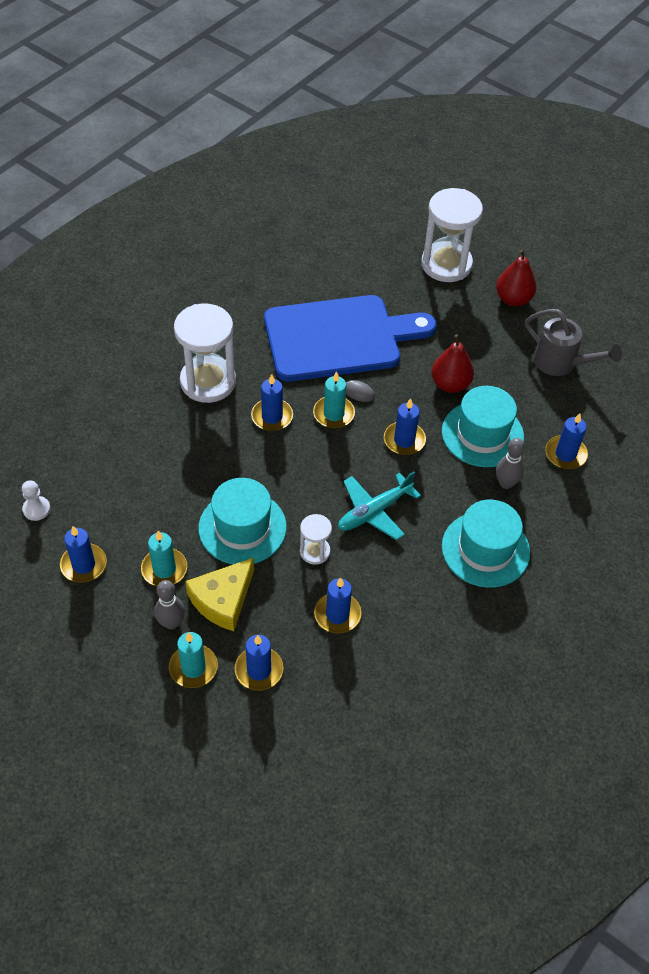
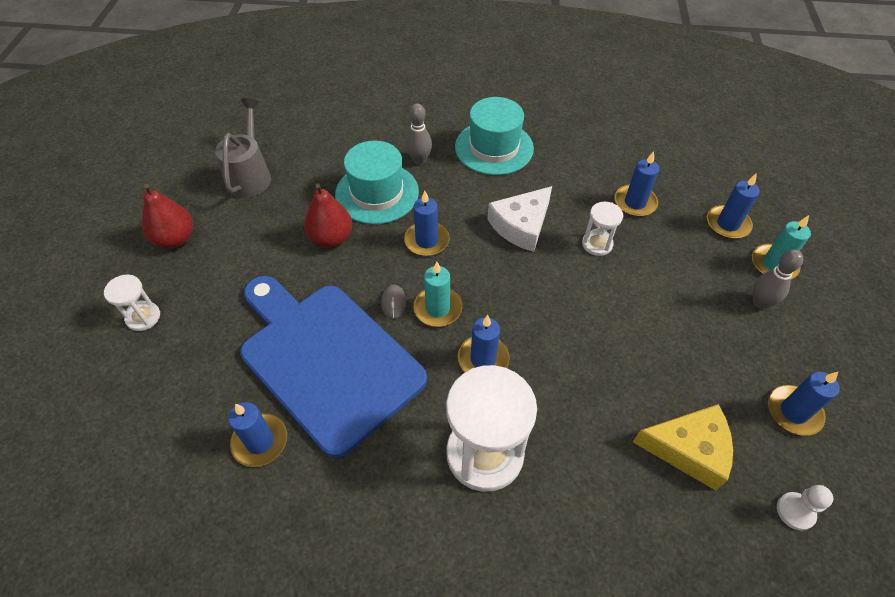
camera: 120 degrees left, 0 degrees up
(164, 569) = (724, 341): turquoise candle -> none
(222, 600) = (703, 280): yellow cheese -> yellow cheese (689, 449)
(242, 527) = (626, 307): turquoise hat -> none
(374, 511) = (521, 225): turquoise plane -> white cheese
(446, 264) = (143, 317): white hourglass -> white hourglass, size x0.50
(565, 454) = (359, 138): blue candle -> blue candle (260, 441)

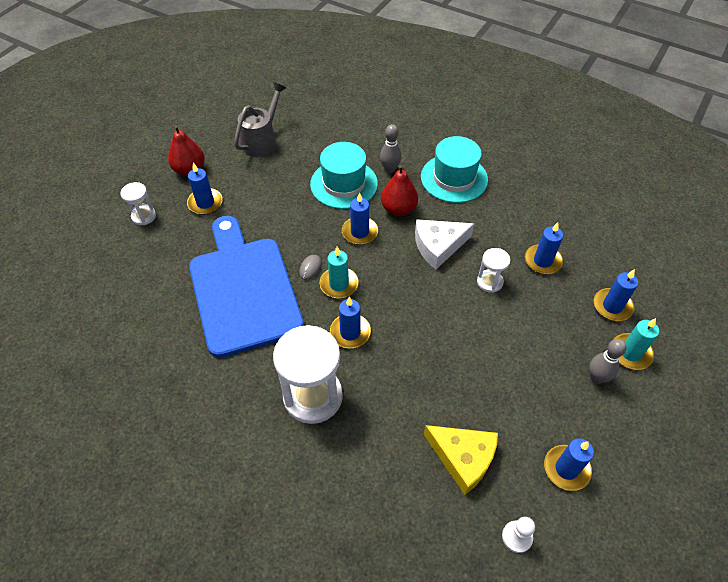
camera: 25 degrees right, 0 degrees up
(260, 441) = (173, 326): blue candle -> blue candle (205, 203)
(331, 238) = (293, 206): red pear -> red pear (398, 209)

